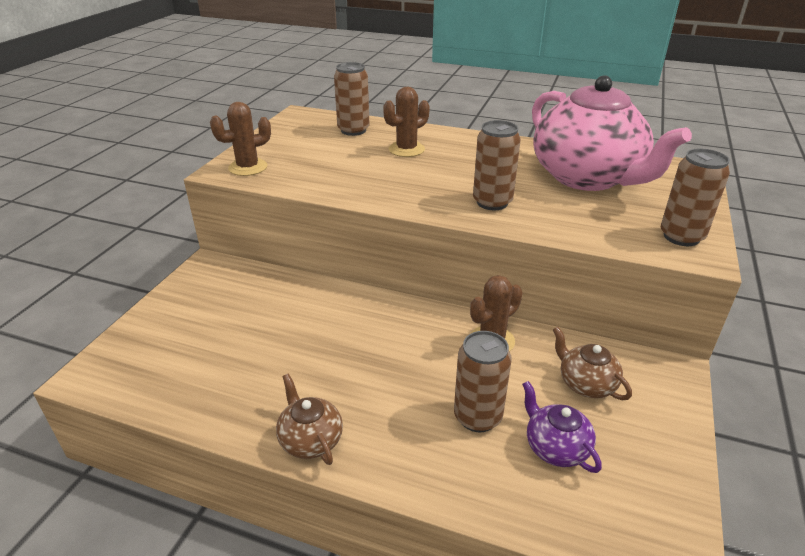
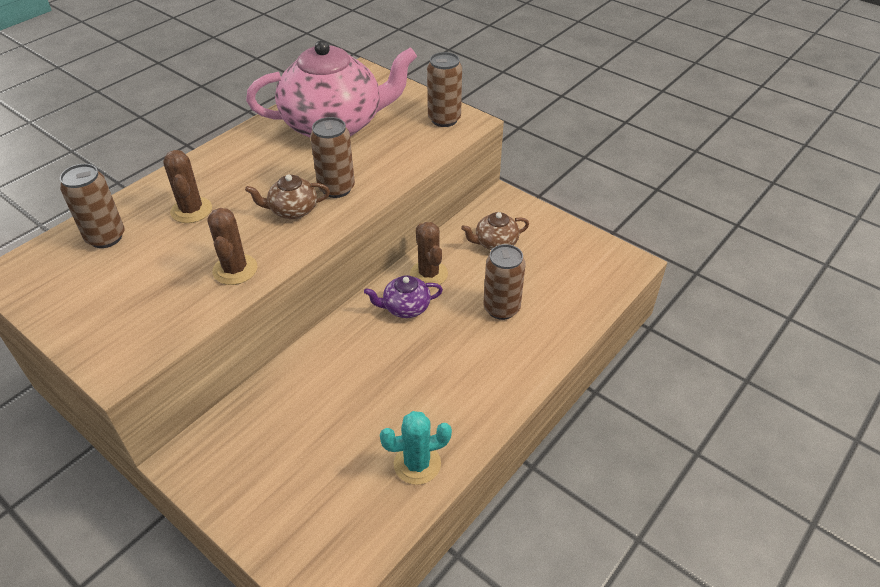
camera: 70 degrees left, 10 degrees up
(227, 401) = (417, 464): none -> turquoise cactus
(248, 167) = (126, 344): brown cactus -> brown cactus (235, 269)
(310, 440) = (484, 412): brown teapot -> brown teapot (293, 210)
(555, 447) = (542, 280): purple teapot -> purple teapot (405, 307)

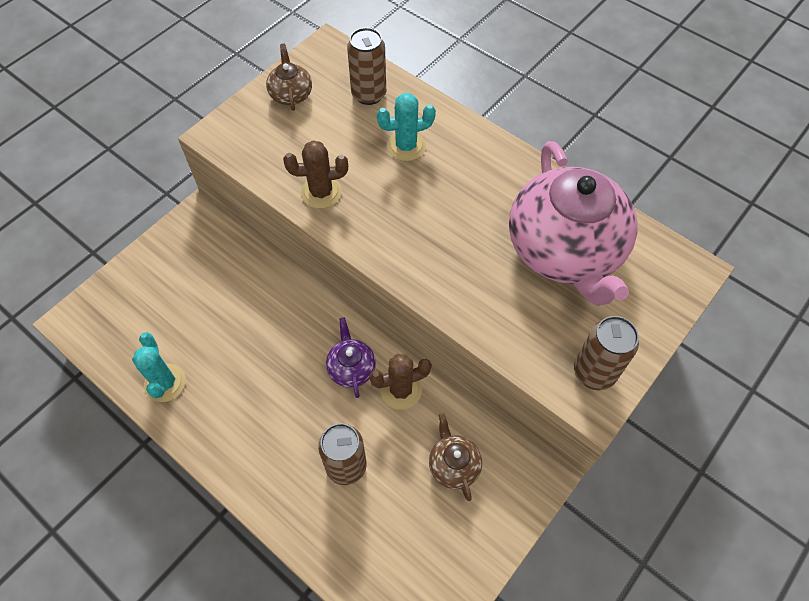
camera: 90 degrees right, 15 degrees up
(191, 210) = (406, 146): brown cactus -> turquoise cactus
(293, 210) = (406, 227): brown teapot -> brown teapot (291, 94)
(336, 188) = (443, 262): brown can -> none

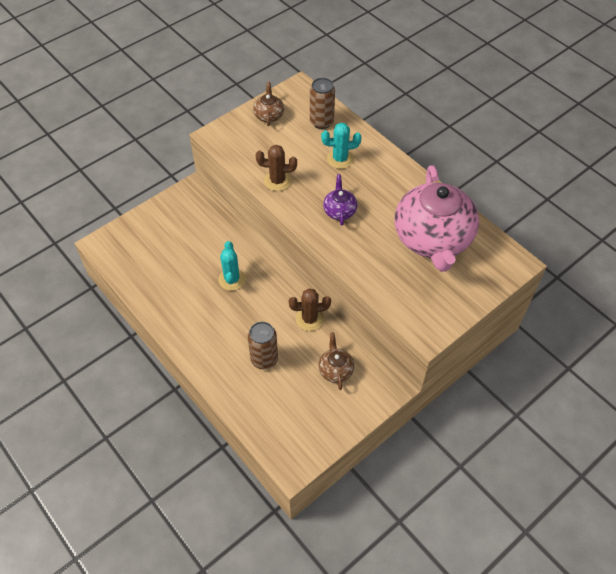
camera: 10 degrees right, 5 degrees down
(165, 383) = (155, 291): turquoise cactus -> turquoise cactus (232, 279)
(351, 368) = (279, 300): purple teapot -> purple teapot (339, 211)
(594, 372) = (433, 315): brown can -> none

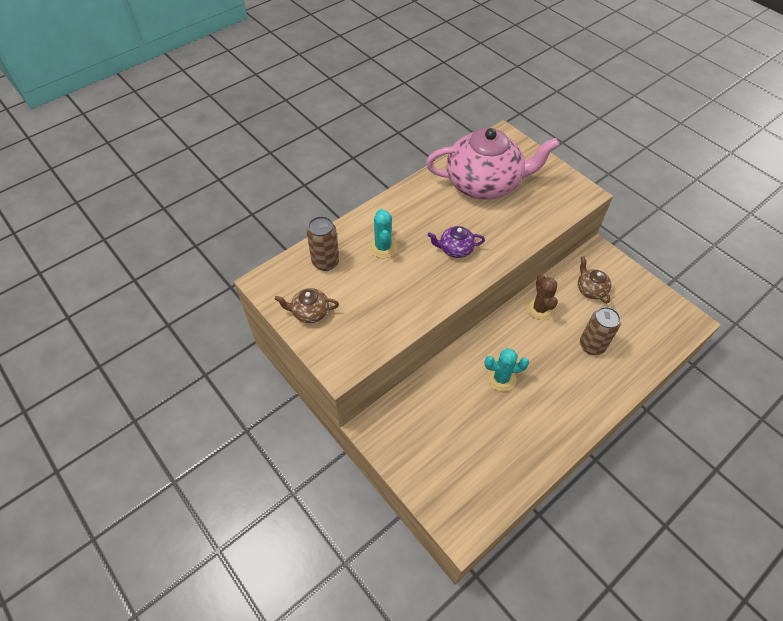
camera: 90 degrees left, 0 degrees up
(277, 181) = (415, 302): brown cactus -> none
(335, 370) = (590, 289): brown teapot -> brown teapot turned 75 degrees clockwise

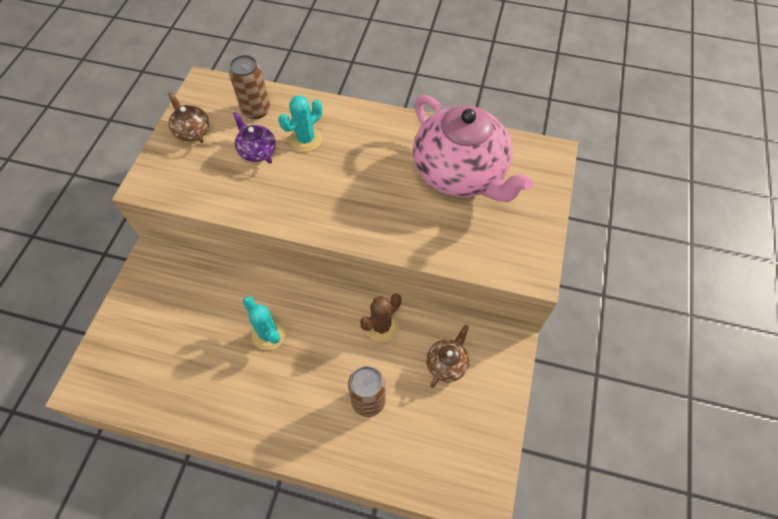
camera: 55 degrees right, 5 degrees up
(455, 249) = (348, 195): purple teapot -> purple teapot (257, 151)

